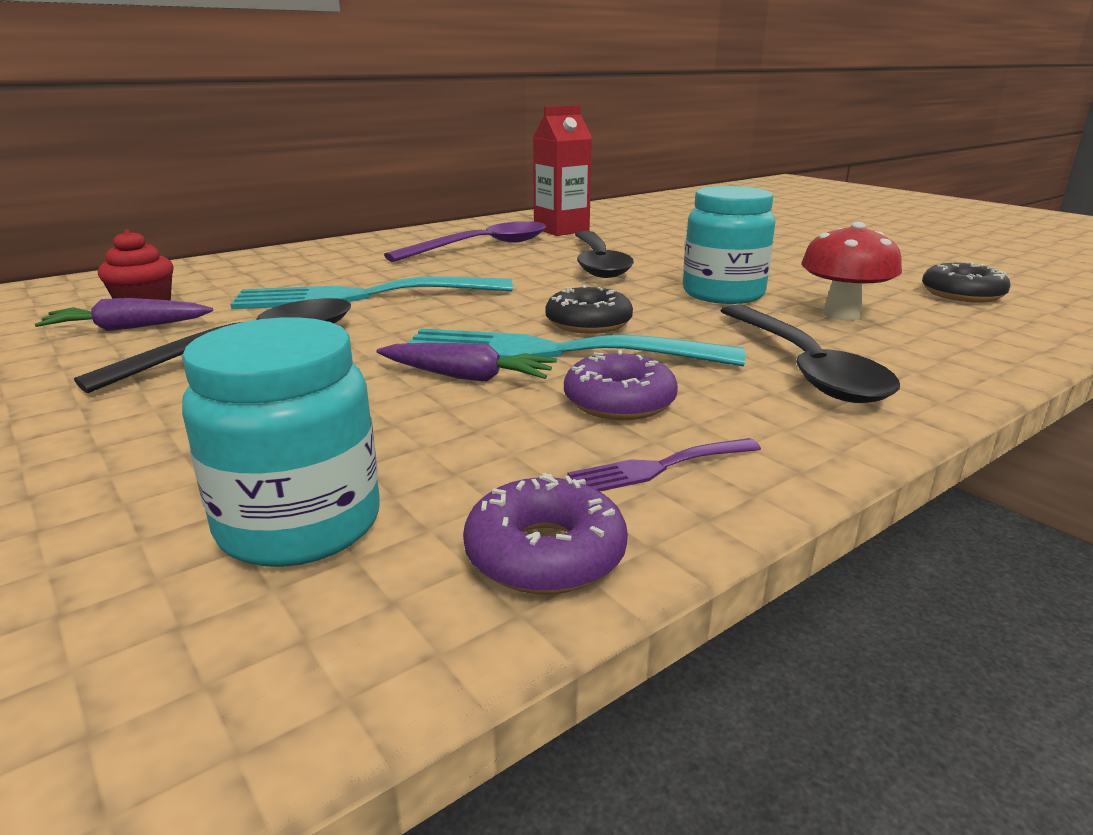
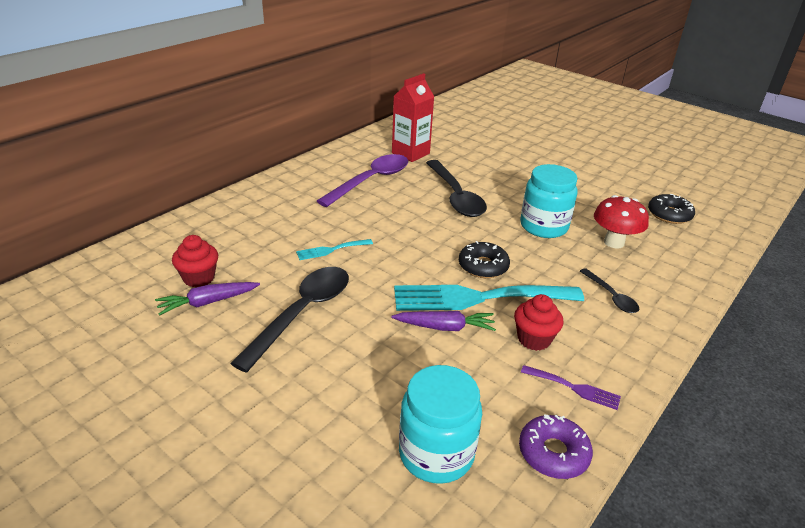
camera: 15 degrees left, 10 degrees up
(361, 296) = (331, 250): turquoise fork -> turquoise fork, size x0.44
(619, 402) = (534, 339): purple donut -> red cupcake
(658, 467) = (574, 388): purple fork -> purple fork turned 120 degrees counterclockwise
(804, 367) = (611, 297): black spoon -> black spoon, size x0.52

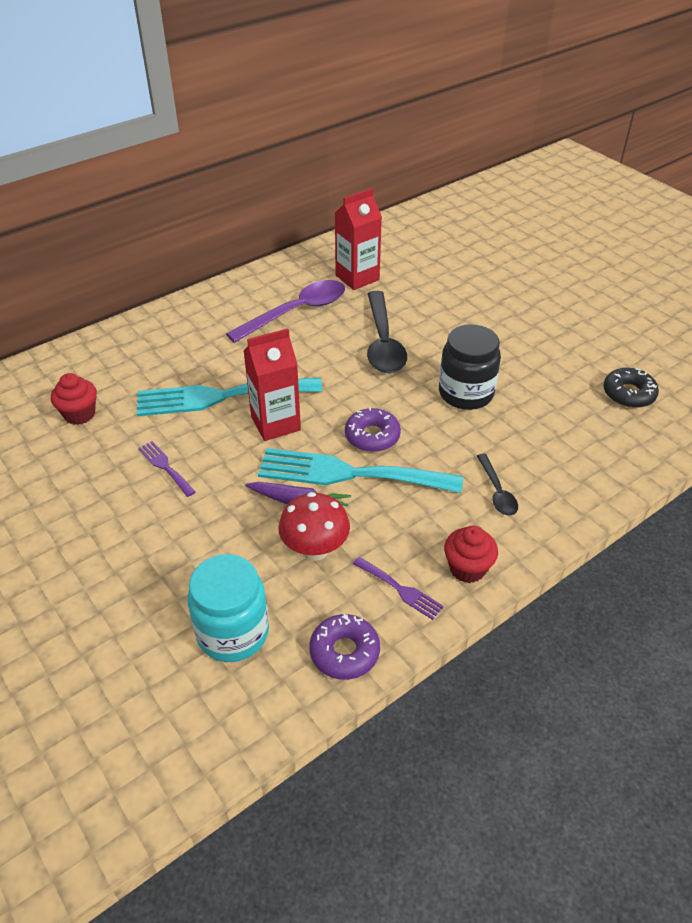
camera: 15 degrees right, 10 degrees up
(208, 302) = (79, 443): purple carrot -> none
(303, 313) = (165, 467): black spoon -> purple fork
(331, 250) = (220, 397): turquoise fork -> turquoise fork, size x2.25
(392, 265) = (275, 423): none -> red carton
(483, 266) = (372, 436): black donut -> purple donut
(534, 339) = (385, 529): red cupcake -> red cupcake (467, 568)
(543, 226) = (466, 393): turquoise jar -> black jar
(614, 242) = (538, 424): red mushroom -> red mushroom (315, 550)

